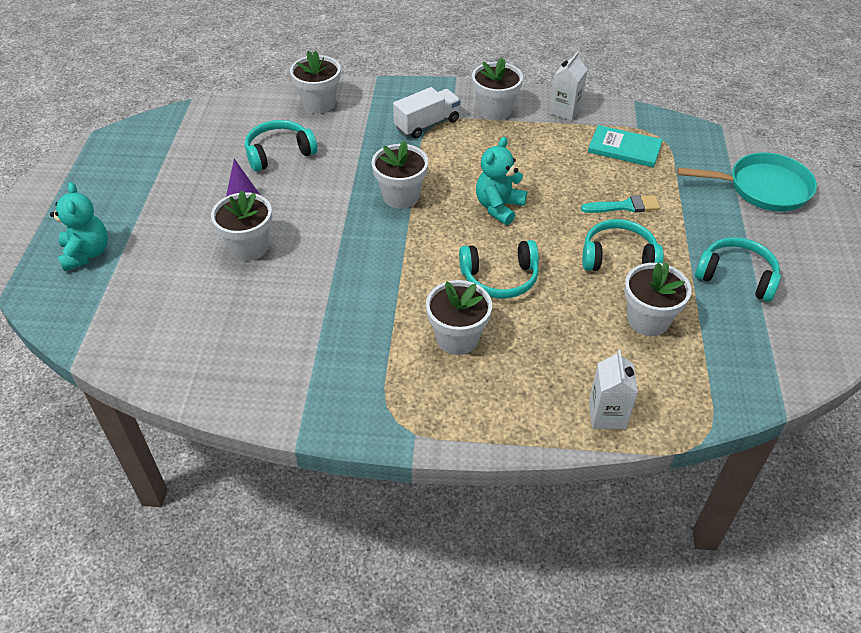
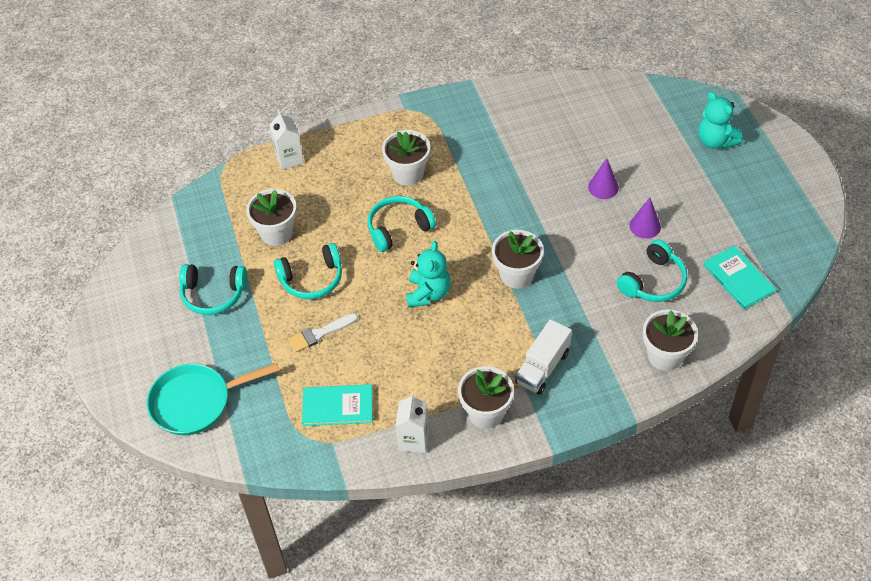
camera: 160 degrees right, 5 degrees up
(204, 133) = (738, 279): none -> turquoise book
(249, 247) = (603, 187): white flower pot -> purple cone
(624, 206) = (320, 334): turquoise brush -> white brush

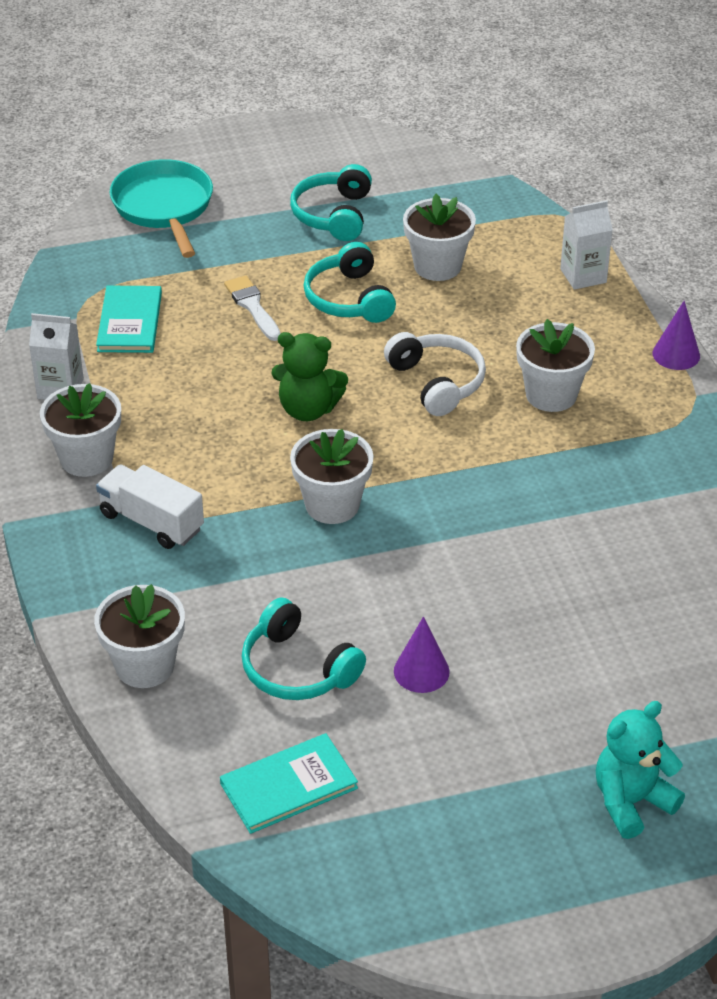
camera: 90 degrees right, 10 degrees down
(398, 228) = (437, 382): turquoise headphones -> white headphones
(428, 293) = (308, 409): turquoise teddy bear -> green teddy bear
(603, 187) = (515, 625): purple cone -> purple cone (676, 354)

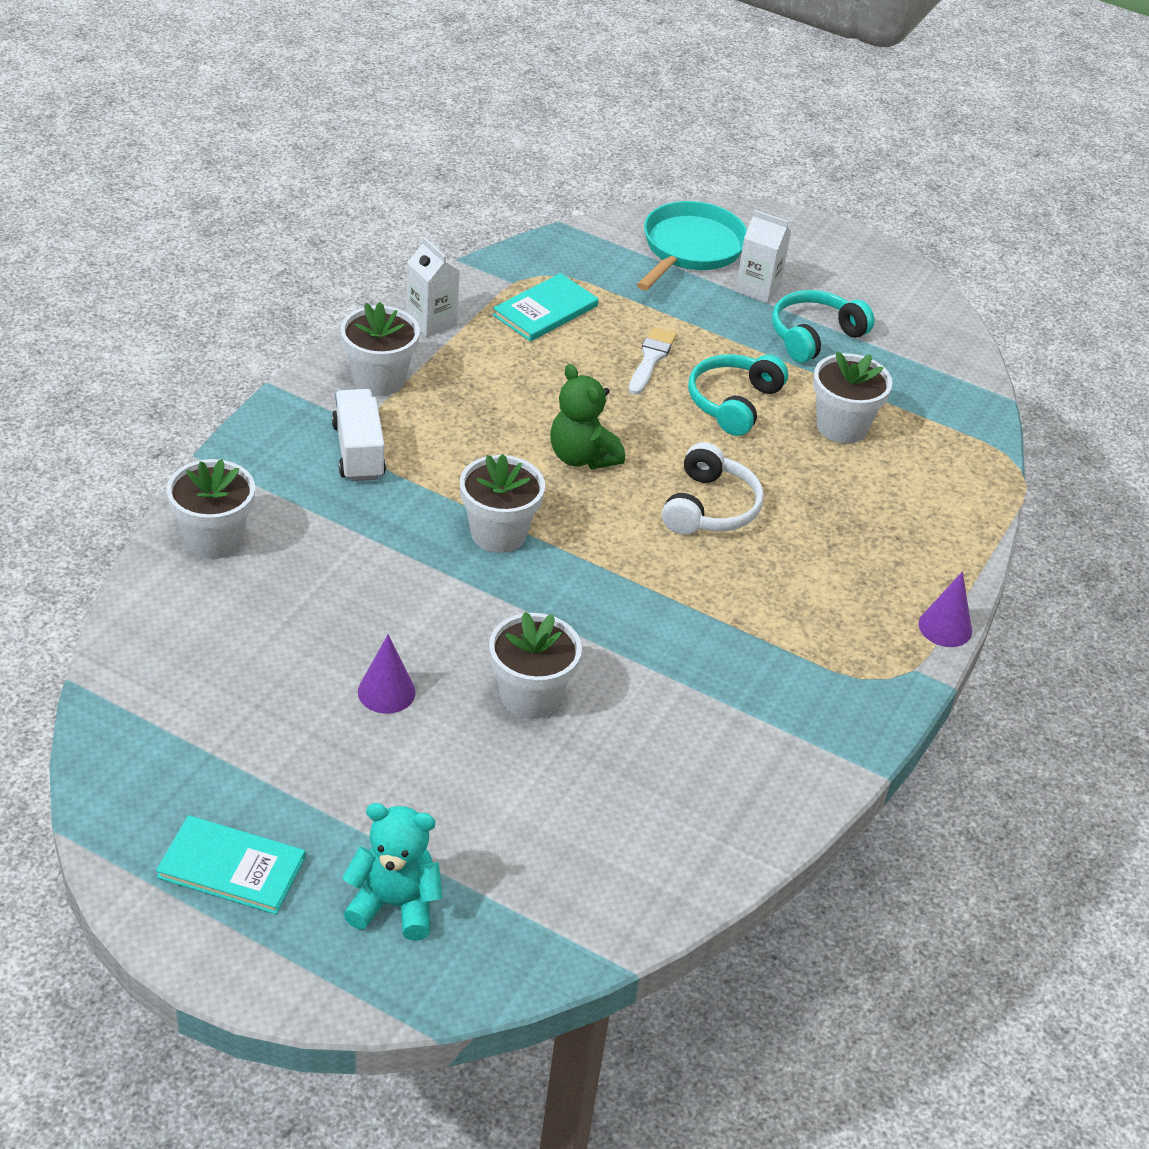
camera: 40 degrees right, 0 degrees up
(288, 786) = (184, 689): turquoise book -> turquoise book (231, 867)
(297, 668) = (307, 621): turquoise headphones -> none
(551, 395) = (788, 581): white flower pot -> white flower pot (530, 696)
(583, 276) = (956, 515): white carton -> white carton (757, 289)

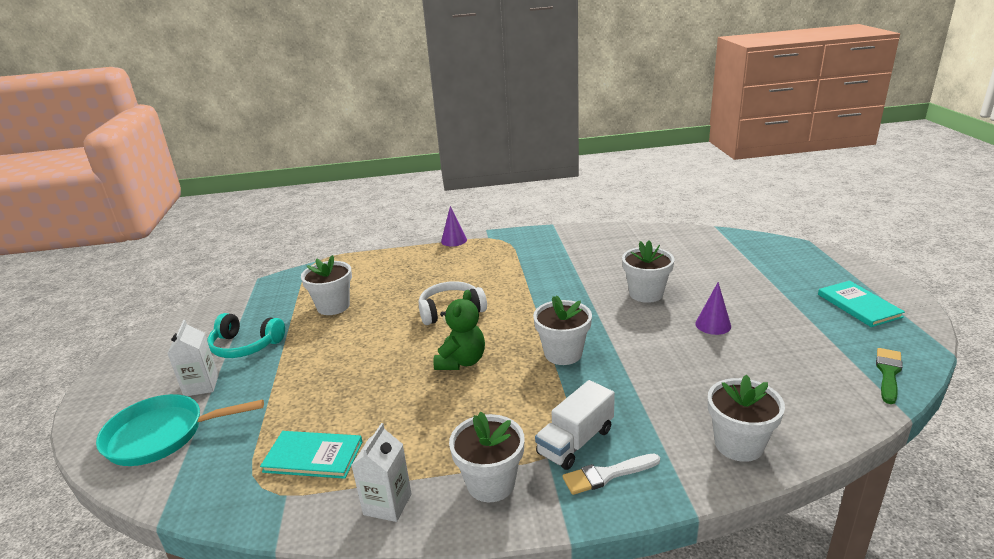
camera: 120 degrees left, 15 degrees down
(123, 739) = (888, 373): none -> green brush
(394, 905) = (789, 269): turquoise teddy bear -> none
(651, 359) = (331, 386): white brush -> white brush (607, 475)
(733, 403) = (347, 341): turquoise headphones -> none

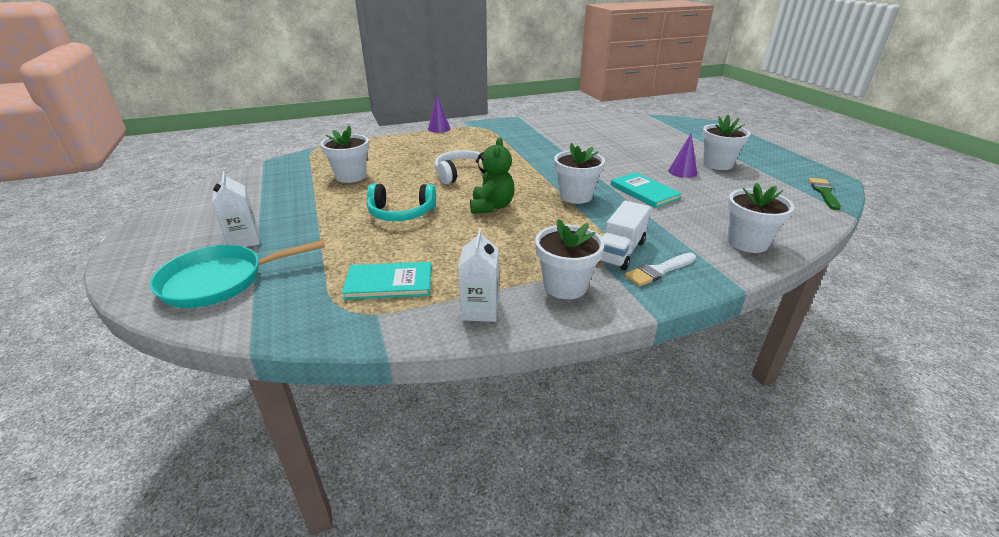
camera: 15 degrees left, 5 degrees up
(245, 346) = (276, 208): turquoise headphones -> turquoise headphones (401, 213)
(646, 294) = (619, 156): white flower pot -> white flower pot (717, 164)
(858, 305) = (778, 155): turquoise book -> turquoise book (644, 192)

